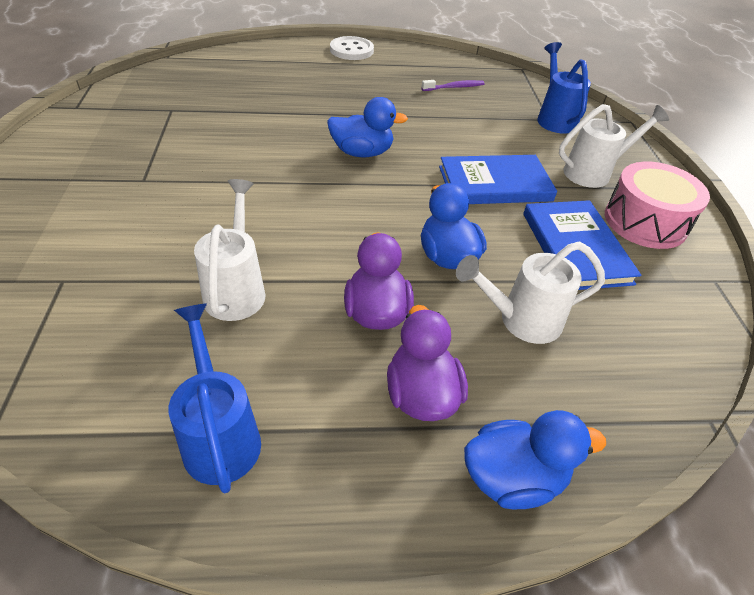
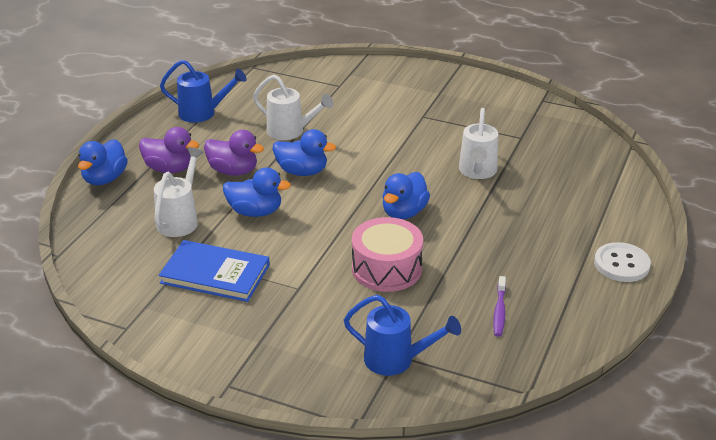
camera: 120 degrees right, 10 degrees down
(334, 245) = (302, 171): none -> blue duck
(495, 184) = (316, 267): blue book -> none
(593, 173) = (290, 336): white watering can -> white watering can (477, 172)
(645, 222) = (209, 330): pink drum -> pink drum (386, 269)

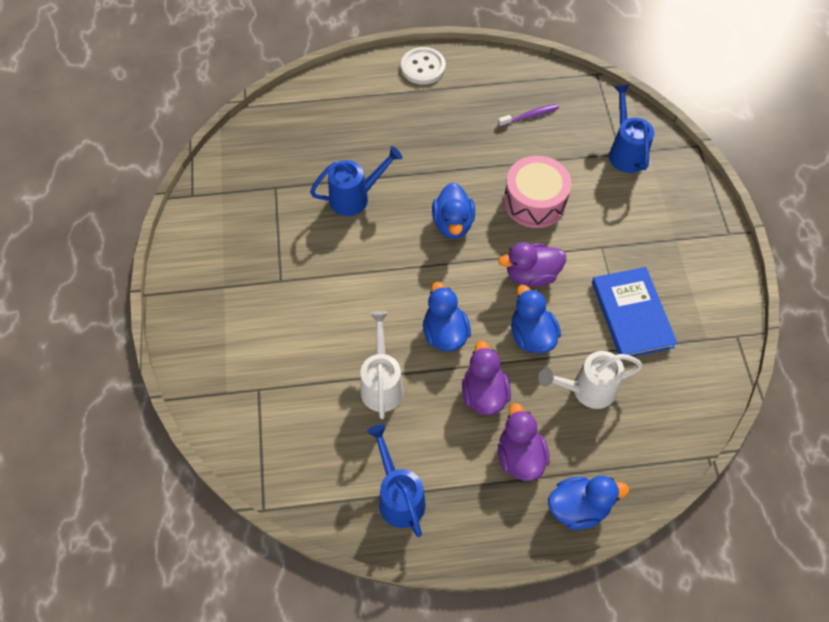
camera: 120 degrees left, 25 degrees up
(311, 235) = (531, 275): none -> purple duck
(404, 212) = (453, 223): blue duck -> blue duck turned 90 degrees clockwise
(477, 172) = (355, 197): white watering can -> blue watering can

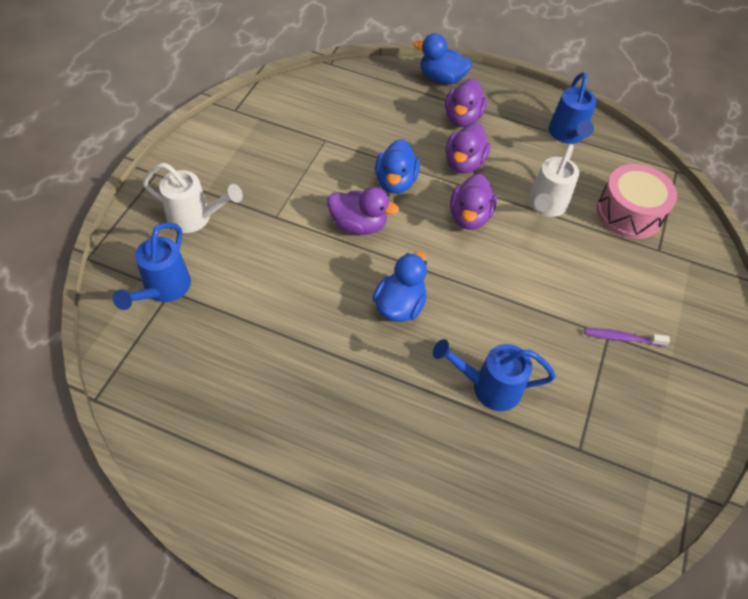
camera: 155 degrees left, 5 degrees down
(423, 67) = (297, 537): white button -> none
(445, 333) = (469, 217): blue duck -> purple duck
(530, 116) = (222, 385): purple toothbrush -> purple toothbrush (621, 338)
(534, 202) = (301, 286): pink drum -> pink drum (629, 213)
(587, 390) = (381, 131): white watering can -> white watering can (195, 218)
(632, 314) = (300, 158): blue book -> none

